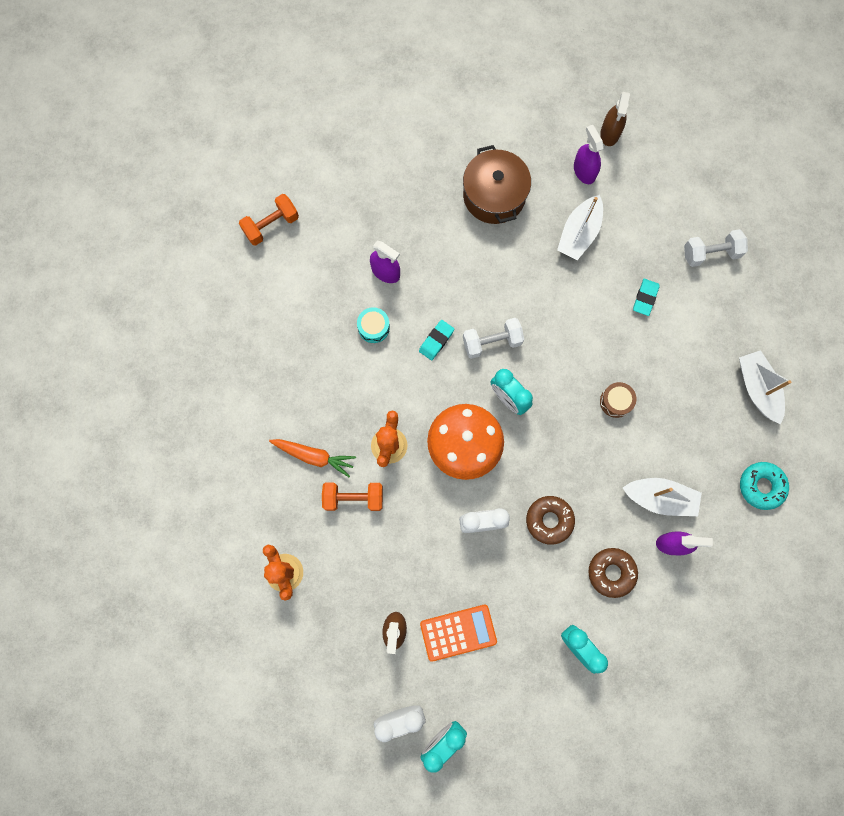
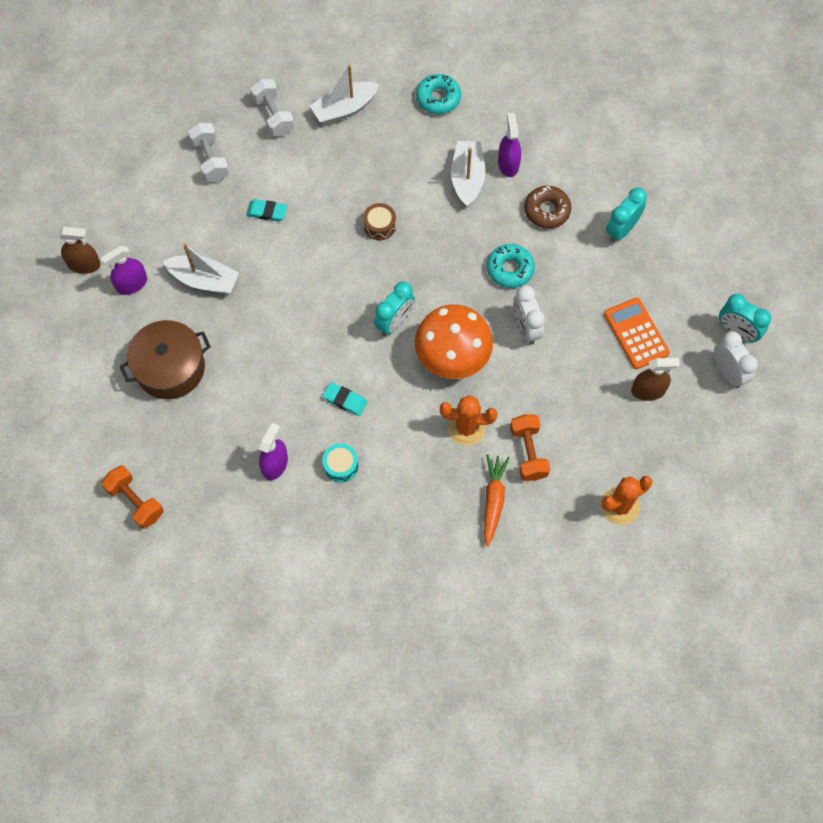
camera: 100 degrees left, 10 degrees down
(271, 225) = (235, 600): orange dumbbell -> orange dumbbell (135, 501)
(492, 342) = (337, 346): white dumbbell -> white dumbbell (273, 115)
(549, 520) = (510, 269): brown donut -> turquoise donut

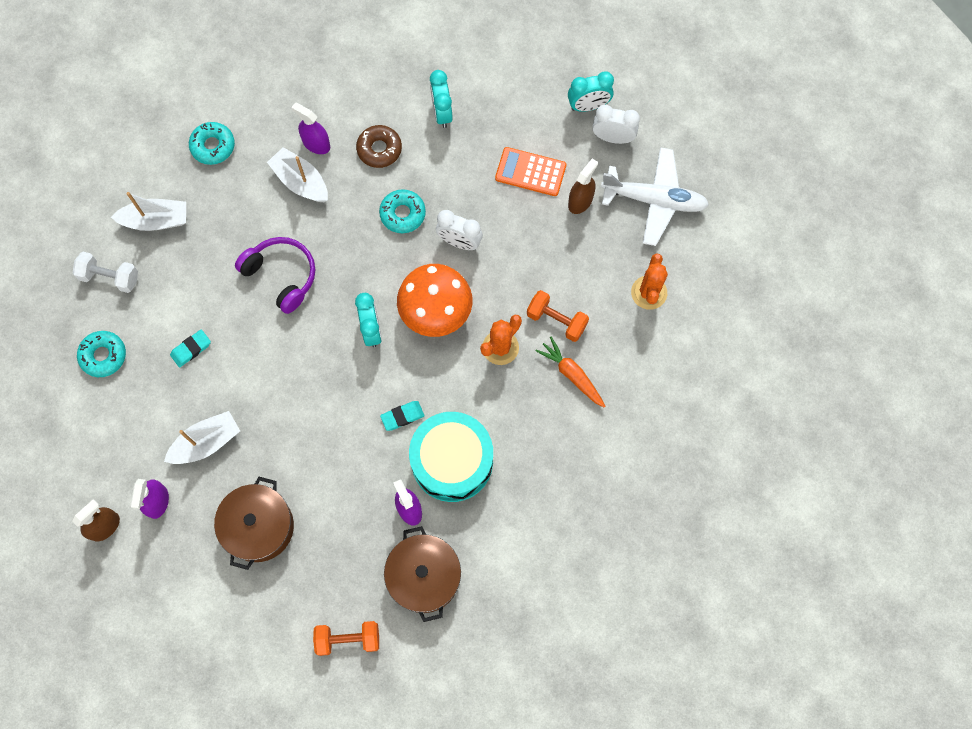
camera: 50 degrees left, 5 degrees up
(210, 160) = (103, 356): white dumbbell -> turquoise donut
(230, 519) = (424, 577): none -> brown pot
(340, 466) = (452, 461): turquoise drum -> turquoise drum, size x2.40
(344, 109) = (156, 220): white boat -> white boat turned 105 degrees counterclockwise
(379, 226) = (281, 276): brown drum -> purple headphones
(705, 447) = (654, 200): none -> white plane

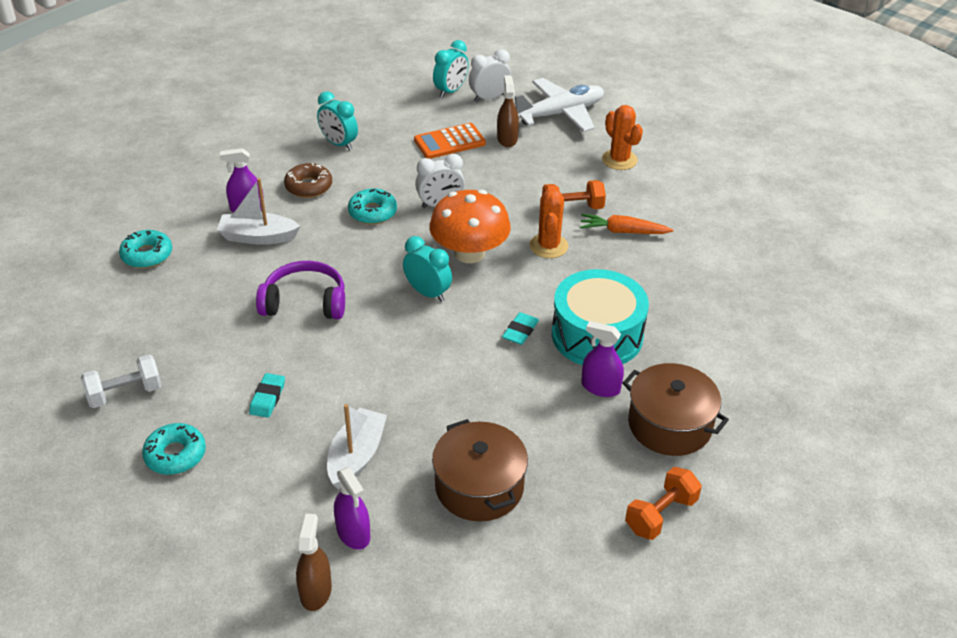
camera: 40 degrees left, 30 degrees down
(156, 220) = (136, 329): white boat -> none

